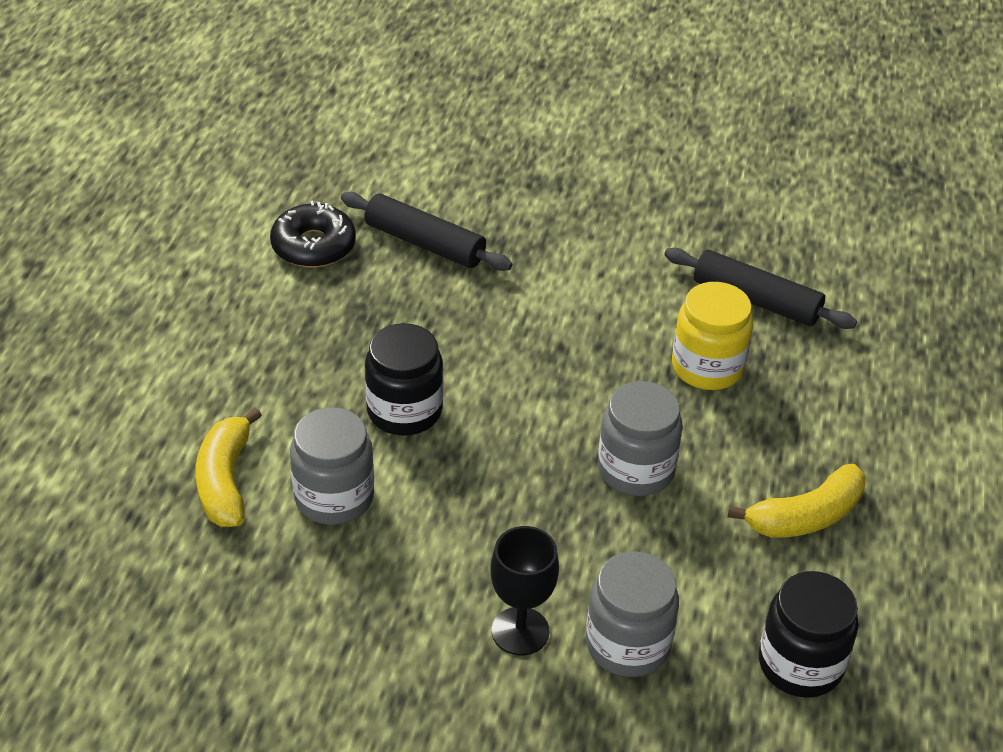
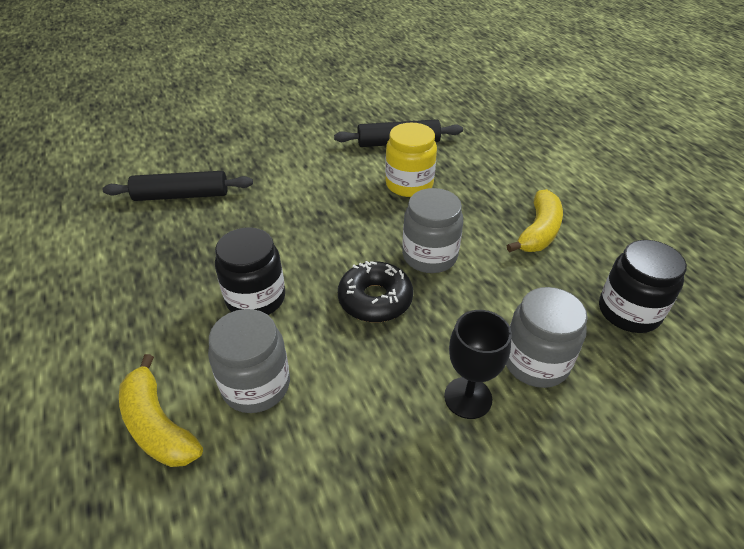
camera: 35 degrees left, 0 degrees up
(313, 246) = (103, 230): black donut -> black donut (375, 299)

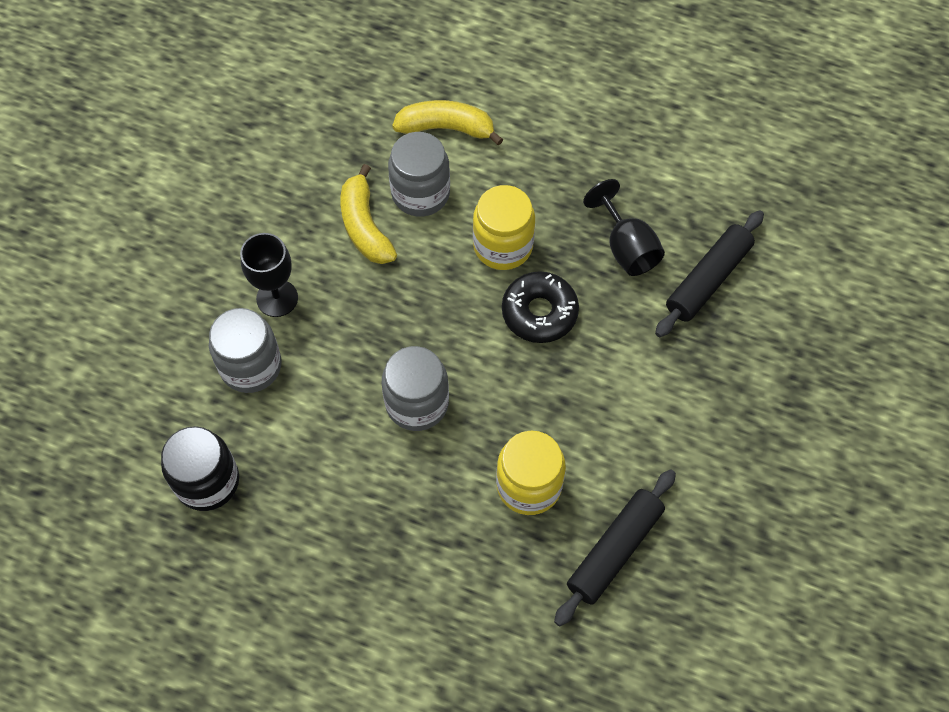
camera: 135 degrees right, 20 degrees up
(190, 240) = (626, 247): none -> black goblet
(255, 298) = (503, 246): black jar -> yellow jar
(375, 299) = (415, 321): black donut -> black donut (539, 312)
(539, 231) = (346, 524): yellow banana -> yellow banana (365, 226)

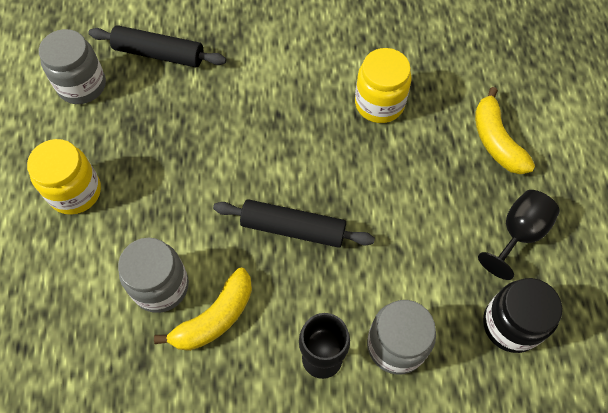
camera: 115 degrees left, 0 degrees up
(417, 403) = (358, 201): grey jar -> grey jar (82, 85)
(446, 128) = (79, 296): yellow banana -> yellow banana (496, 141)
(503, 246) = (187, 198): yellow jar -> yellow jar (75, 192)
(539, 312) = (238, 149): black donut -> none
(614, 550) = (394, 41): black rolling pin -> black rolling pin (293, 229)
(626, 247) = (152, 113): black goblet -> black goblet (518, 234)

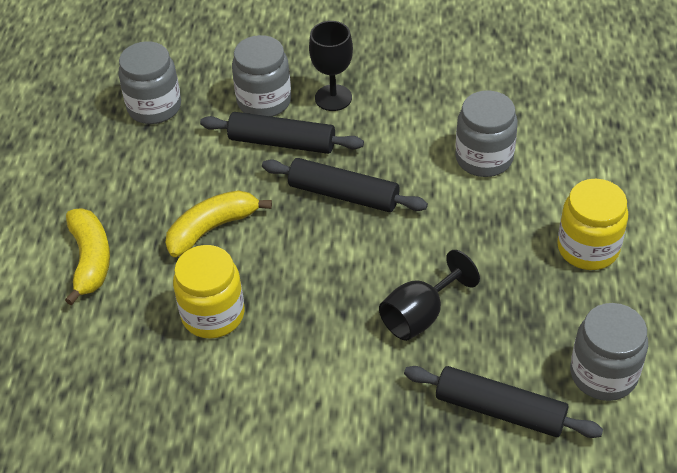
camera: 170 degrees left, 15 degrees down
(215, 317) = (430, 131): yellow banana -> yellow banana (212, 229)
(364, 288) = (282, 142): none -> black rolling pin
(511, 324) = (154, 107): black jar -> grey jar
(518, 234) = (112, 172): black goblet -> black goblet (420, 315)

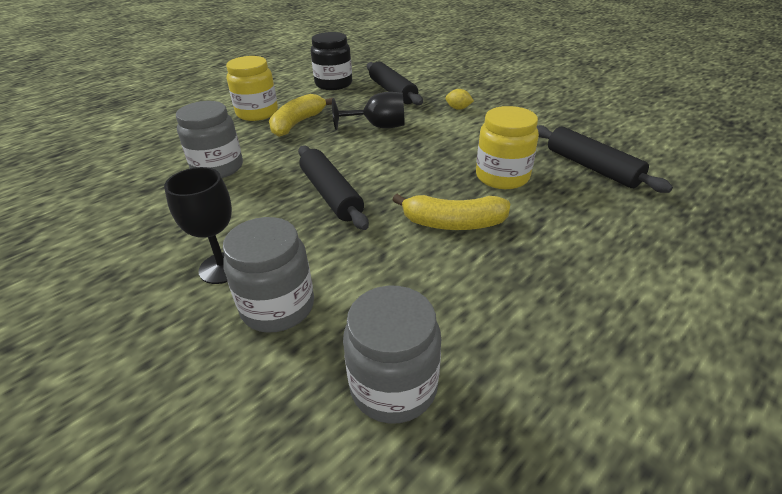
camera: 140 degrees left, 10 degrees down
(90, 260) = (583, 254): yellow banana -> yellow banana (297, 123)
(282, 142) = (318, 256): black rolling pin -> black rolling pin (591, 167)
(368, 423) = (458, 108): none -> yellow lemon
(603, 374) = (333, 84): grey jar -> black jar

